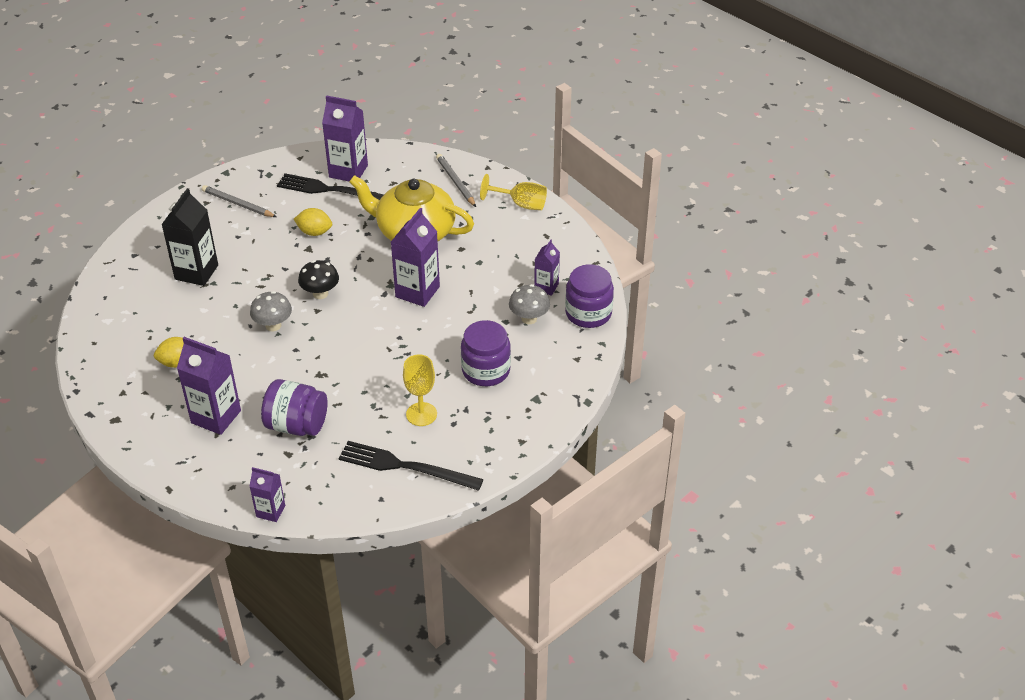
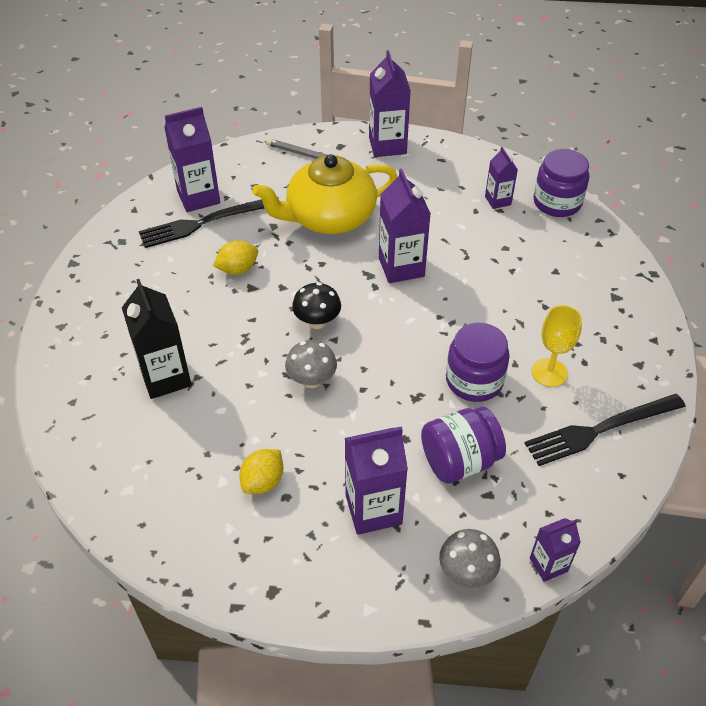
camera: 40 degrees left, 5 degrees up
(238, 204) = (125, 286): grey pencil -> none
(486, 370) = (547, 299): purple jar -> purple jar (474, 380)
(521, 204) = (387, 145): yellow goblet -> purple carton
(529, 318) = (520, 234): grey mushroom -> grey mushroom (466, 572)

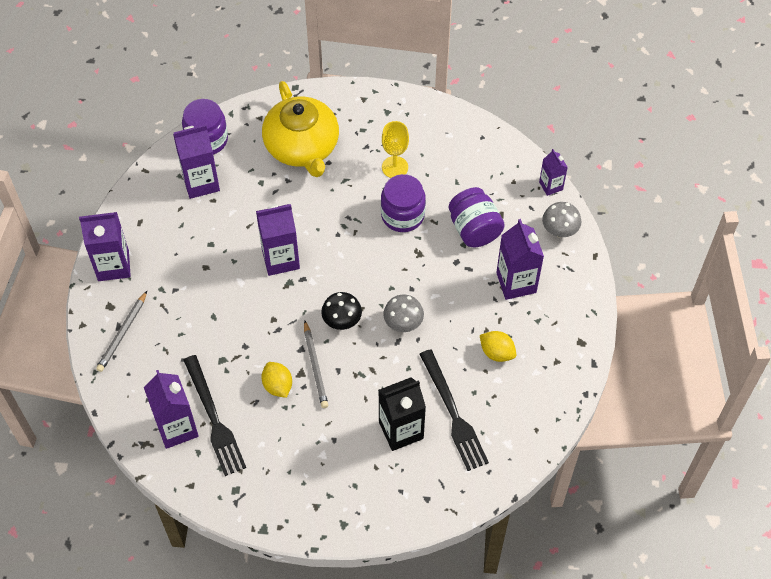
camera: 90 degrees left, 10 degrees up
(259, 299) = (315, 366): none -> grey pencil
(329, 217) = (213, 314): yellow teapot -> yellow teapot (302, 147)
(498, 200) = (201, 182): purple carton -> purple carton, size x1.73
(600, 430) = (445, 143): black fork -> black fork (453, 413)

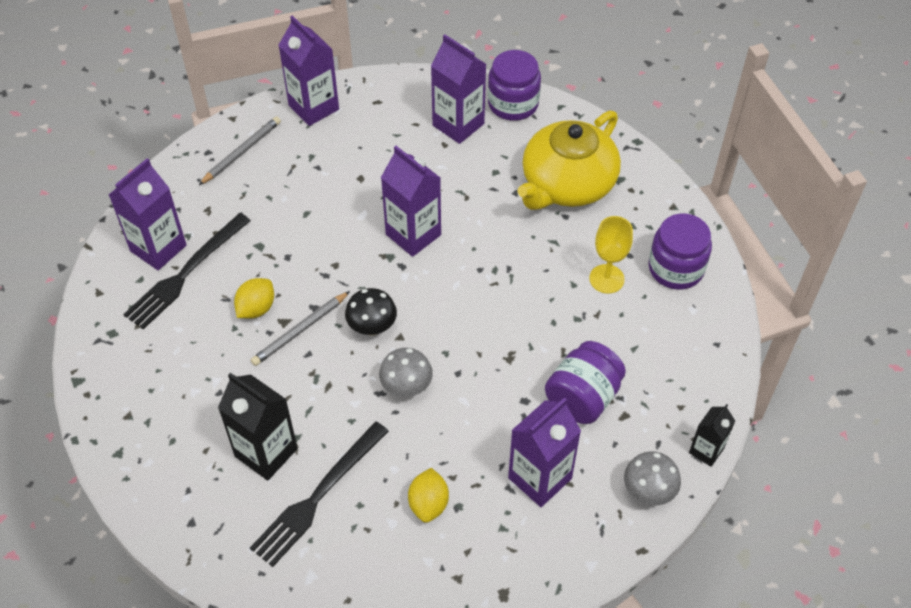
camera: 60 degrees right, 5 degrees down
(122, 333) = (241, 152): grey pencil -> grey pencil turned 135 degrees clockwise
(402, 215) = (549, 317): purple jar -> purple jar (676, 268)
(551, 186) = (706, 450): purple carton -> black carton

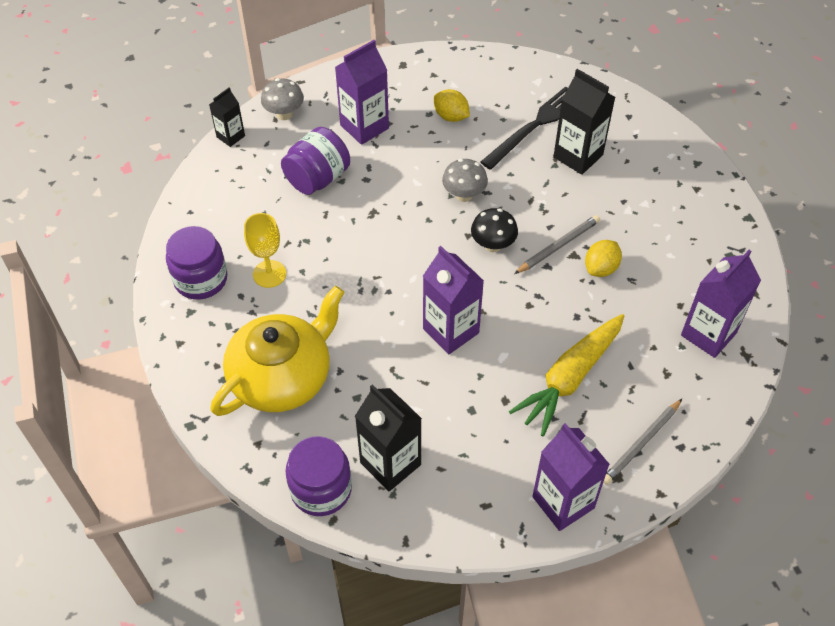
camera: 175 degrees left, 0 degrees up
(186, 273) = (674, 306): black fork -> none
(299, 200) = (570, 378): none -> yellow carrot
(428, 504) = (451, 116): yellow lemon -> yellow lemon turned 60 degrees counterclockwise
(458, 124) = (390, 463): purple carton -> black carton

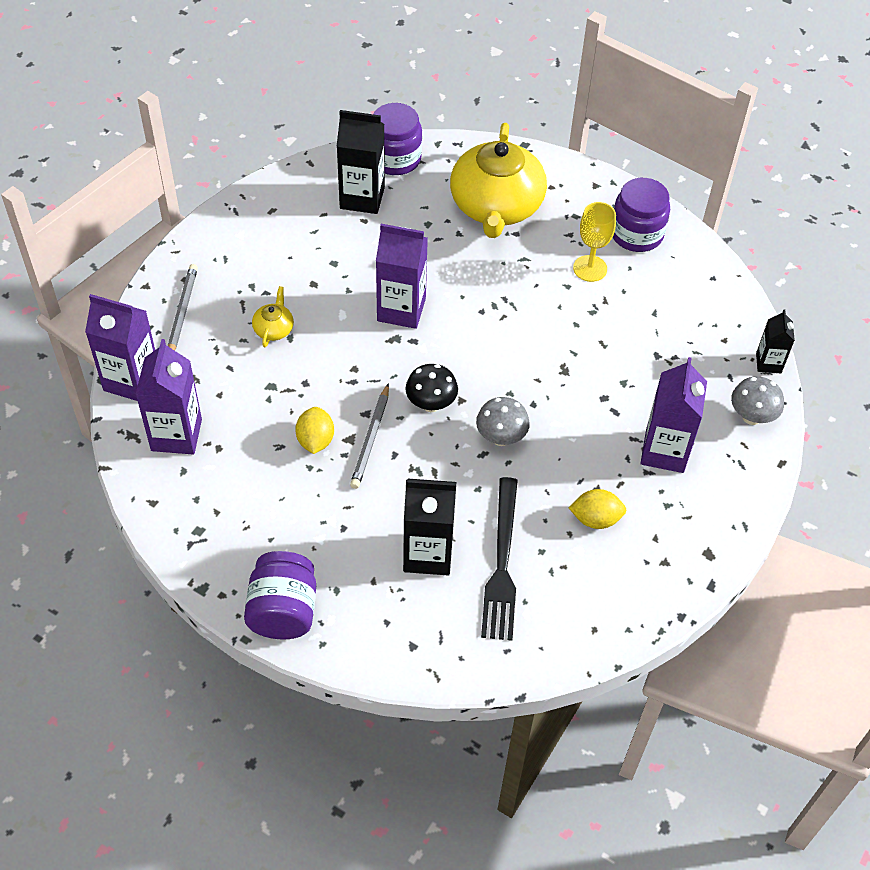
camera: 140 degrees right, 0 degrees up
(317, 178) = (646, 371): purple jar -> purple jar (283, 611)
(563, 502) = (216, 241): purple carton -> purple carton (131, 380)
(570, 378) = (274, 329): yellow carrot -> yellow teapot

